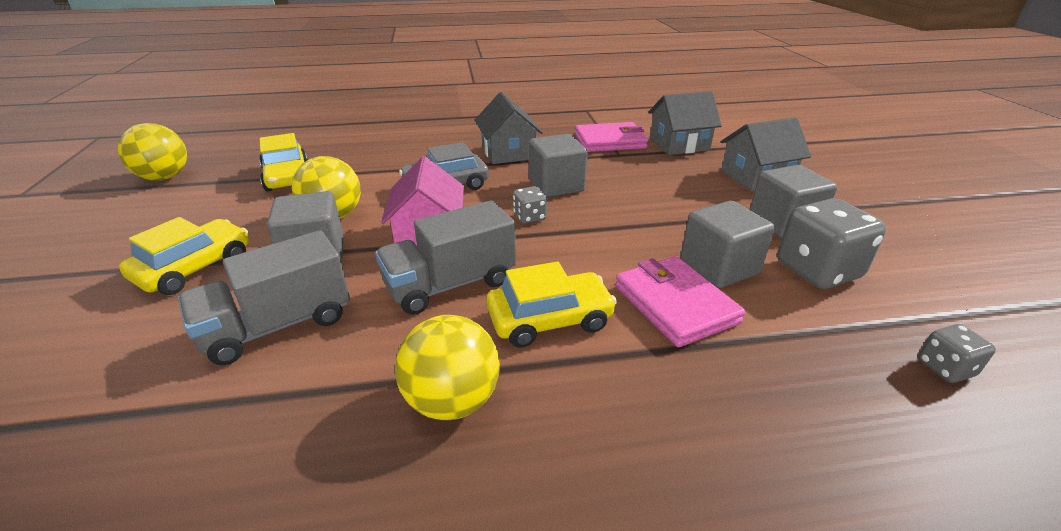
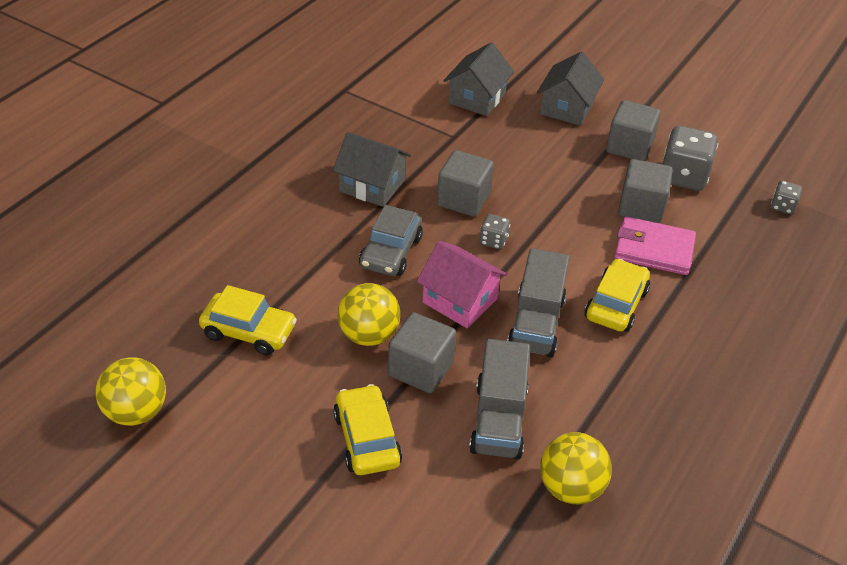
camera: 50 degrees left, 10 degrees up
(452, 400) = (643, 378): yellow ball -> yellow ball (570, 488)
(609, 141) = (425, 124): pink wallet -> none

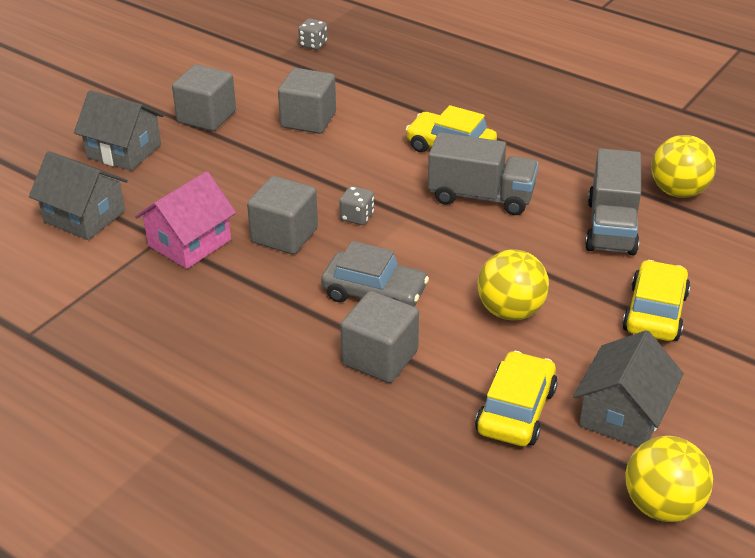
camera: 85 degrees left, 5 degrees down
(367, 439) = (655, 312): yellow car -> yellow car turned 120 degrees clockwise
(372, 185) = (249, 308): grey house -> grey house (623, 414)
(420, 369) = (554, 274): grey cube -> grey cube (380, 358)
(460, 300) = (452, 244): pink house -> pink house (189, 243)
(498, 420) = (611, 227): grey truck -> grey truck turned 90 degrees clockwise
(654, 249) = (372, 119): pink wallet -> none
(683, 177) = (262, 91): grey dice -> none

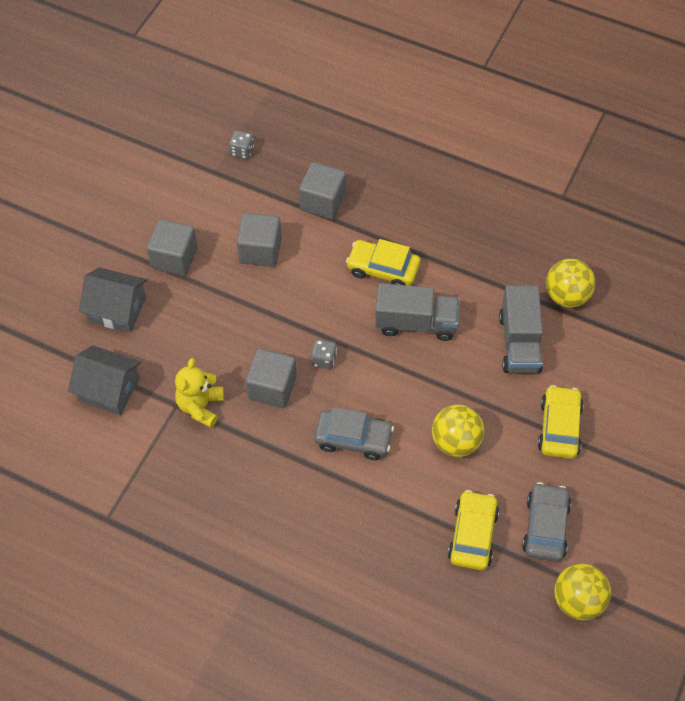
camera: 10 degrees left, 20 degrees up
(189, 243) = (200, 406): pink house -> yellow teddy bear
(380, 358) = (370, 501): grey cube -> grey cube (323, 202)
(623, 414) = (545, 527): grey house -> grey car

